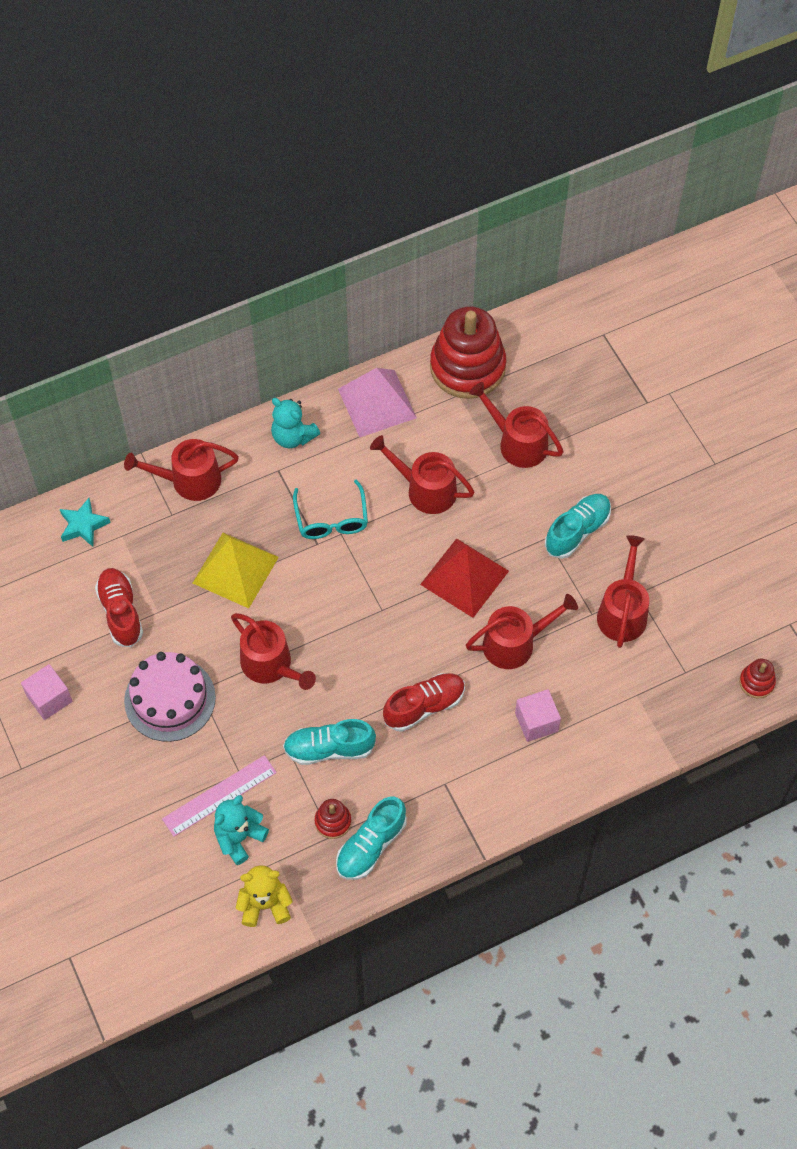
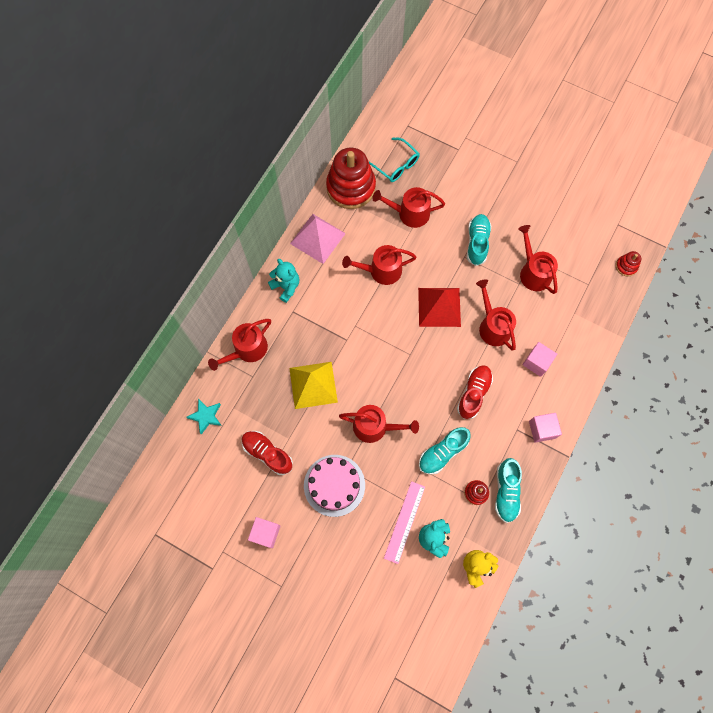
camera: 35 degrees left, 10 degrees up
(293, 436) = (286, 287): turquoise teddy bear -> turquoise teddy bear turned 135 degrees counterclockwise
(331, 519) = (343, 320): turquoise glasses -> turquoise glasses (396, 165)
(476, 805) = (542, 429): none -> pink cube
(515, 643) = (493, 326): red watering can -> red watering can turned 60 degrees counterclockwise

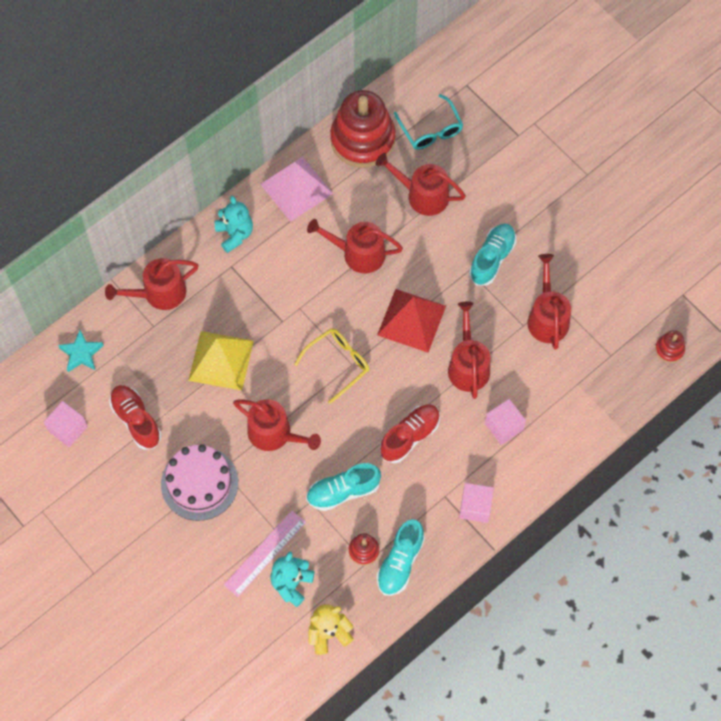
camera: 20 degrees right, 5 degrees down
(265, 533) = (99, 508): pink cube -> pink cube (68, 429)
(399, 357) = (338, 364): none -> yellow glasses

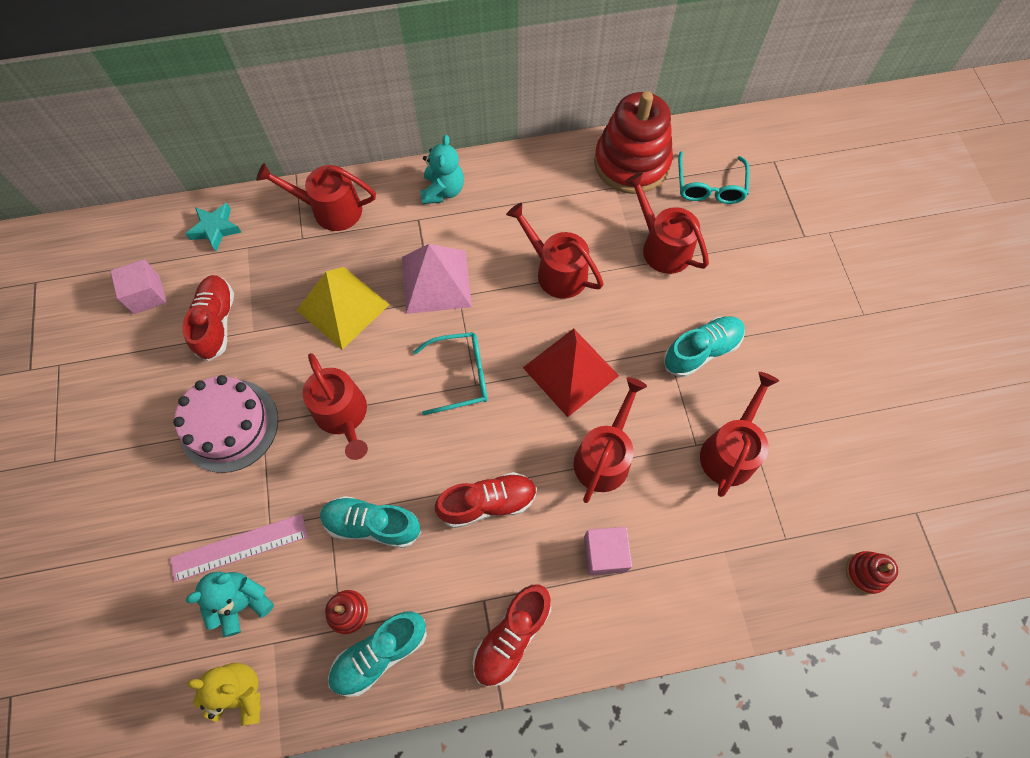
camera: 30 degrees right, 0 degrees up
(296, 188) = (533, 177): pink pyramid -> pink pyramid (436, 281)
(338, 364) = (460, 376): yellow glasses -> turquoise glasses
(475, 507) = (512, 636): pink cube -> red shoe

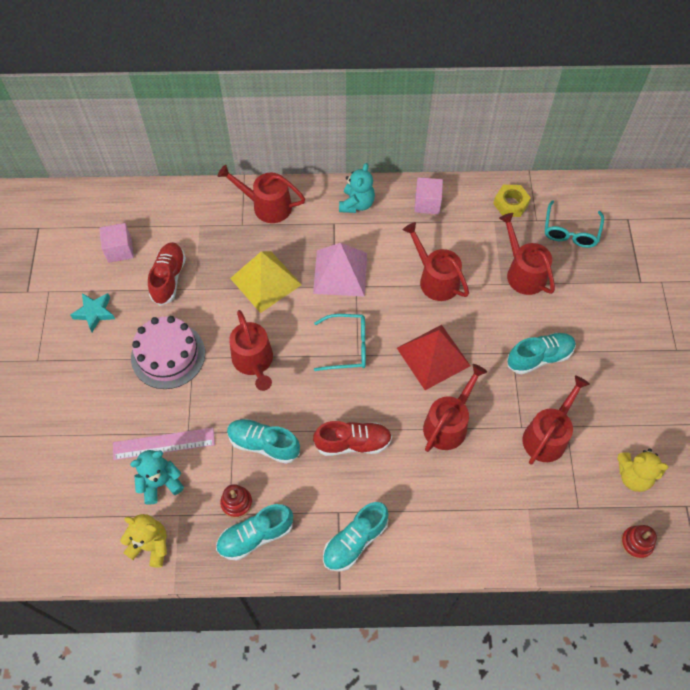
camera: 10 degrees right, 5 degrees down
(215, 229) = (177, 208): turquoise star -> turquoise star (95, 313)
(512, 636) = (355, 541): red shoe -> turquoise shoe
(605, 554) = (435, 495): pink cube -> pink cube (427, 203)
(631, 163) = (510, 204): red stacking toy -> yellow nut
(845, 485) = (633, 476): none -> yellow teddy bear

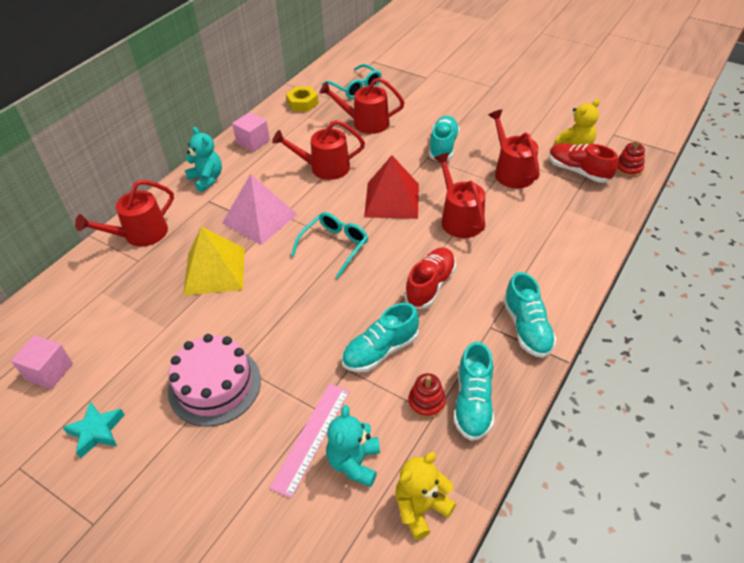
camera: 55 degrees left, 15 degrees down
(169, 278) = (130, 344): red shoe -> red shoe (578, 171)
(254, 361) = (287, 318): red watering can -> none

